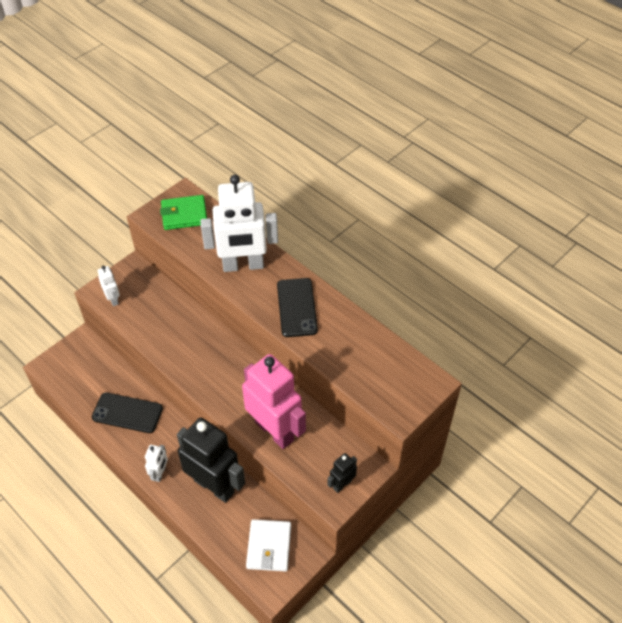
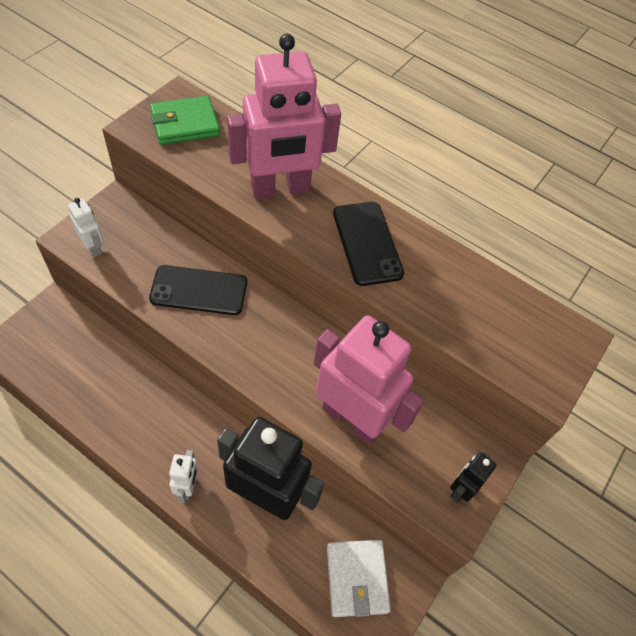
camera: 15 degrees left, 5 degrees up
(127, 413) = (129, 403): black phone -> black phone (199, 290)
(243, 265) = (280, 189): white robot -> pink robot

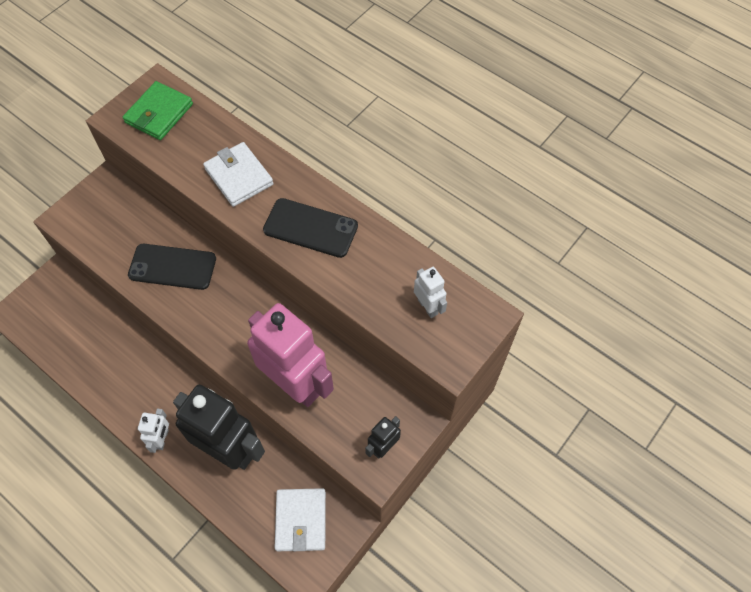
camera: 10 degrees right, 5 degrees up
(93, 247) = (83, 227): white robot -> white robot (428, 306)
(185, 124) = (159, 113): green wallet -> green wallet turned 45 degrees counterclockwise
(280, 189) = (239, 176): pink robot -> white wallet
(367, 243) = (310, 228): black phone -> black phone turned 60 degrees counterclockwise

